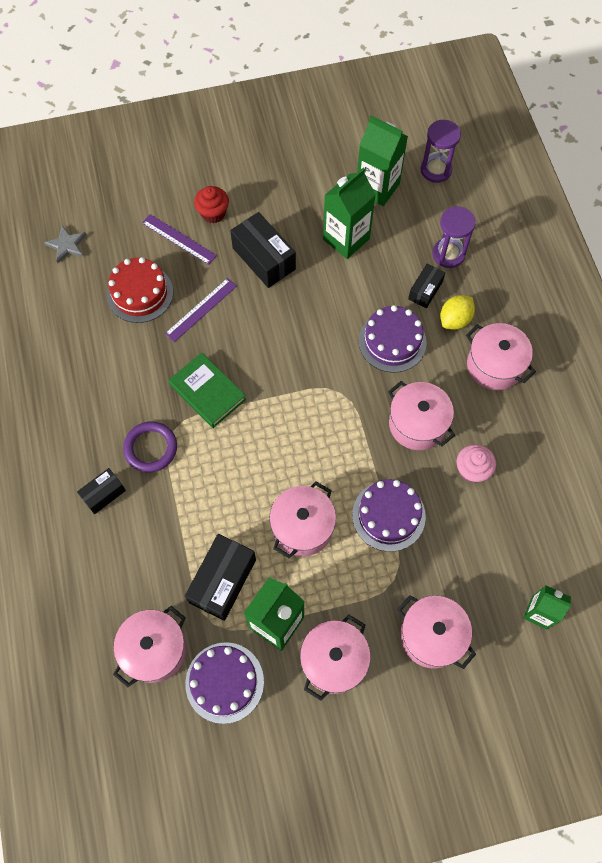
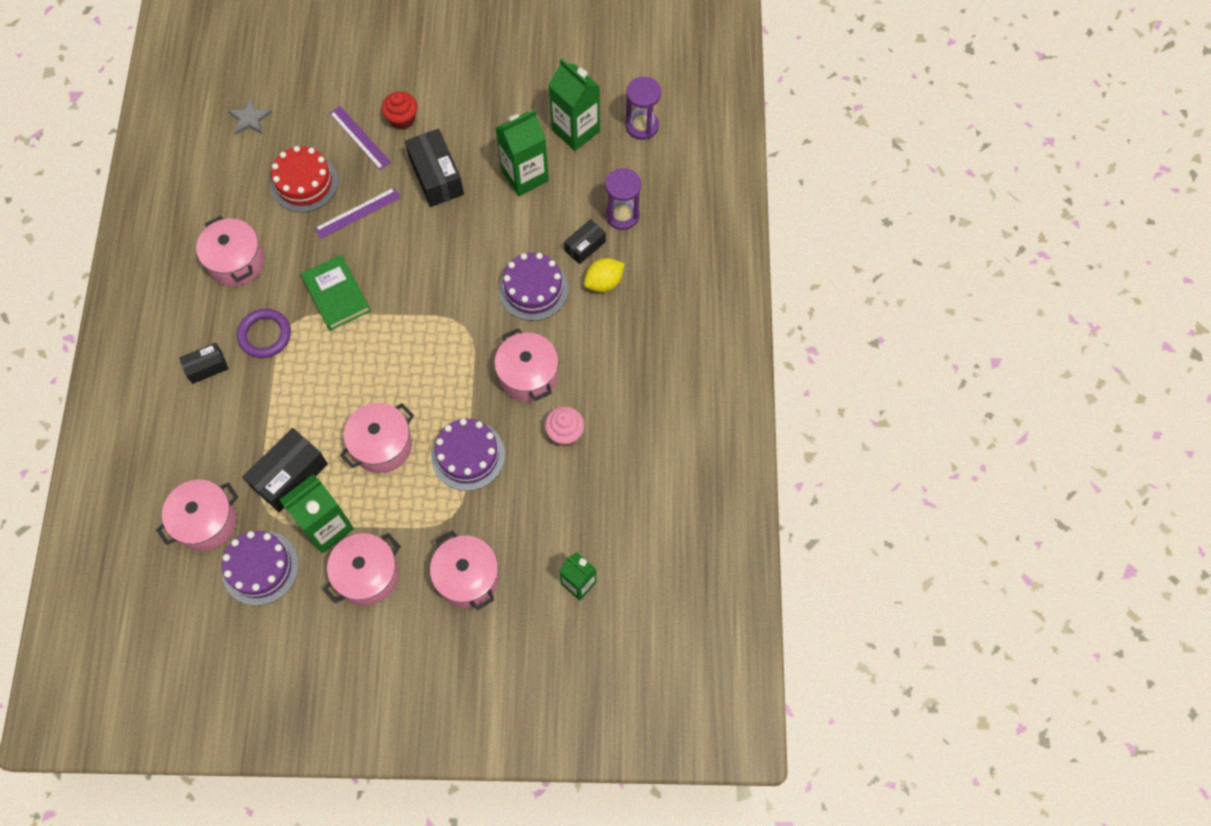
camera: 15 degrees right, 0 degrees up
(494, 365) = (626, 337): pink pot -> pink pot (236, 262)

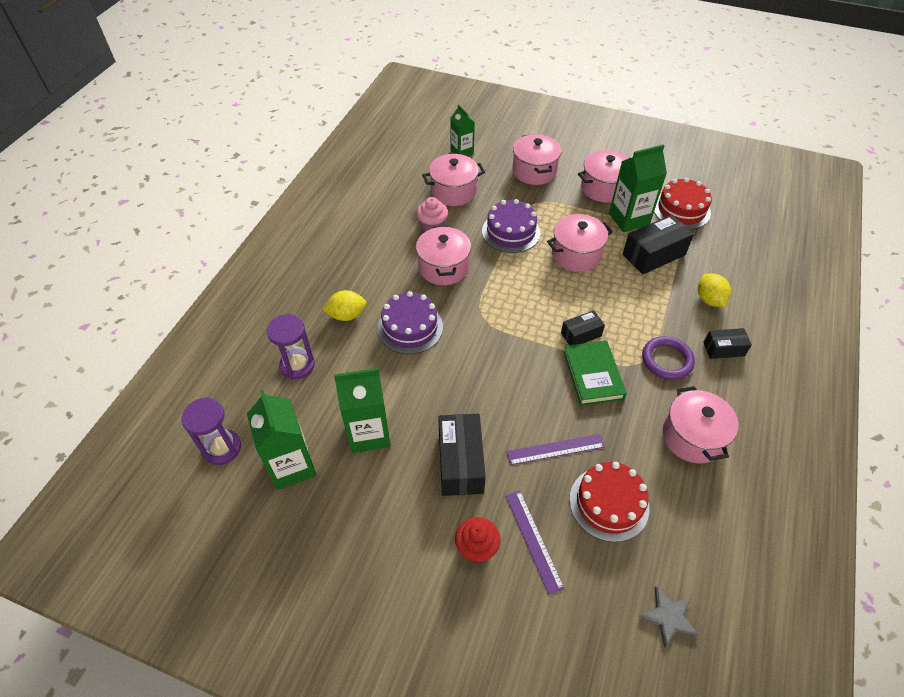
camera: 160 degrees left, 15 degrees down
(206, 522) = (722, 244): pink pot -> pink pot (453, 191)
(222, 428) = (709, 300): none -> yellow lemon
(260, 568) = (681, 210): purple cake -> red cake
(585, 246) = (346, 349): black box -> black box (581, 334)

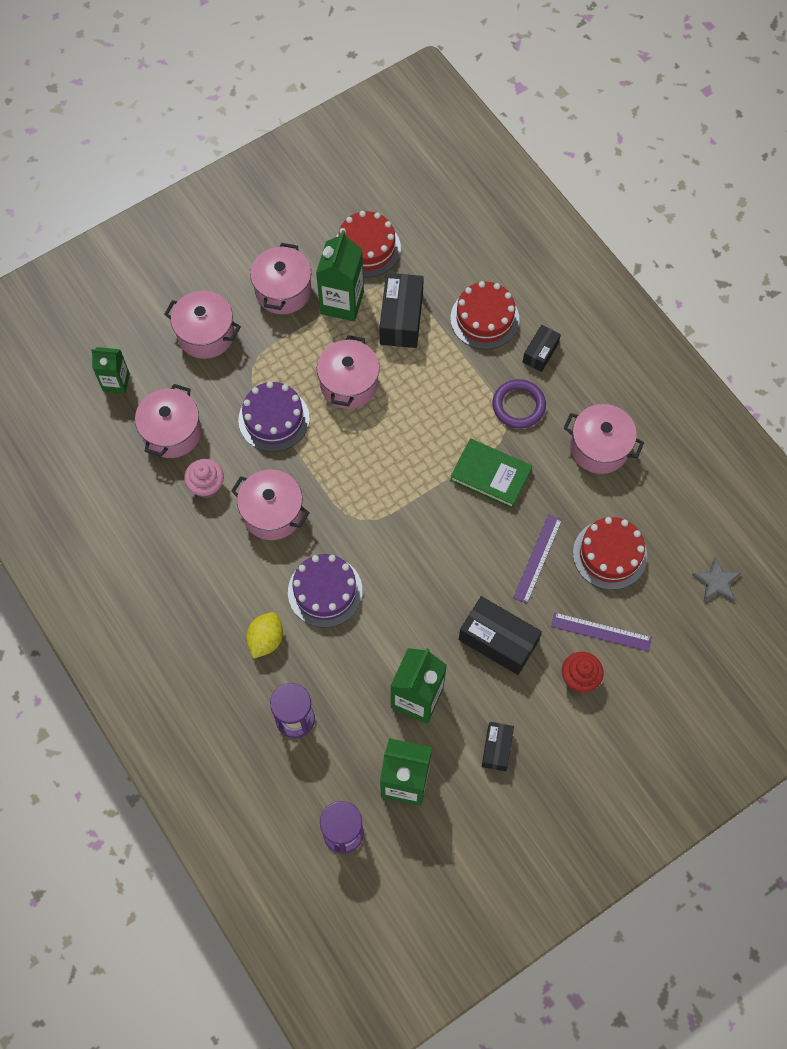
camera: 55 degrees left, 15 degrees up
(581, 334) = (442, 452): black box -> black box (496, 748)
(709, 300) = (484, 318): yellow lemon -> red cake

